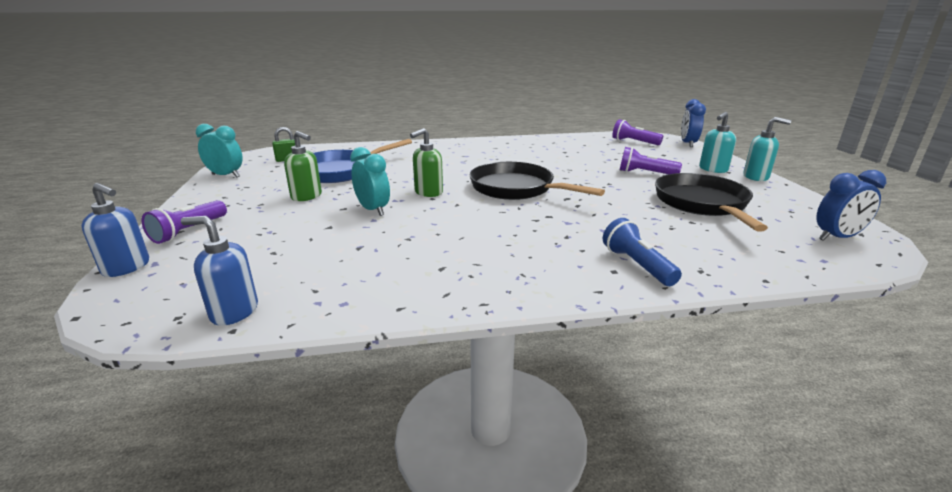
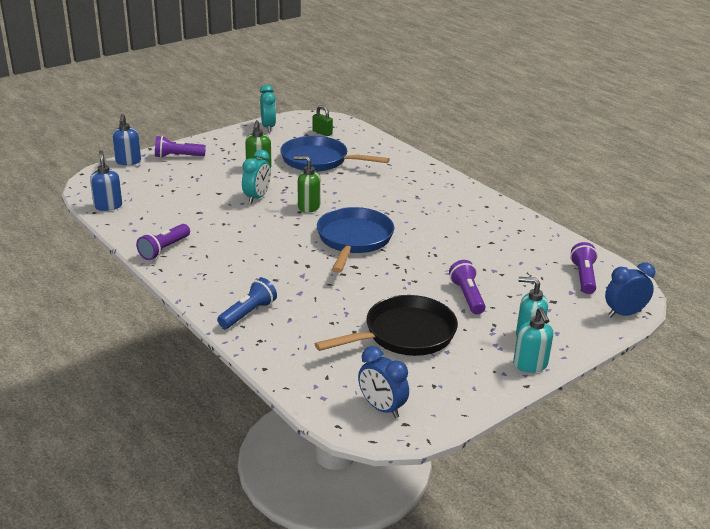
camera: 60 degrees right, 5 degrees up
(430, 289) = (164, 249): none -> purple flashlight
(516, 189) = (354, 240): black pan -> blue pan

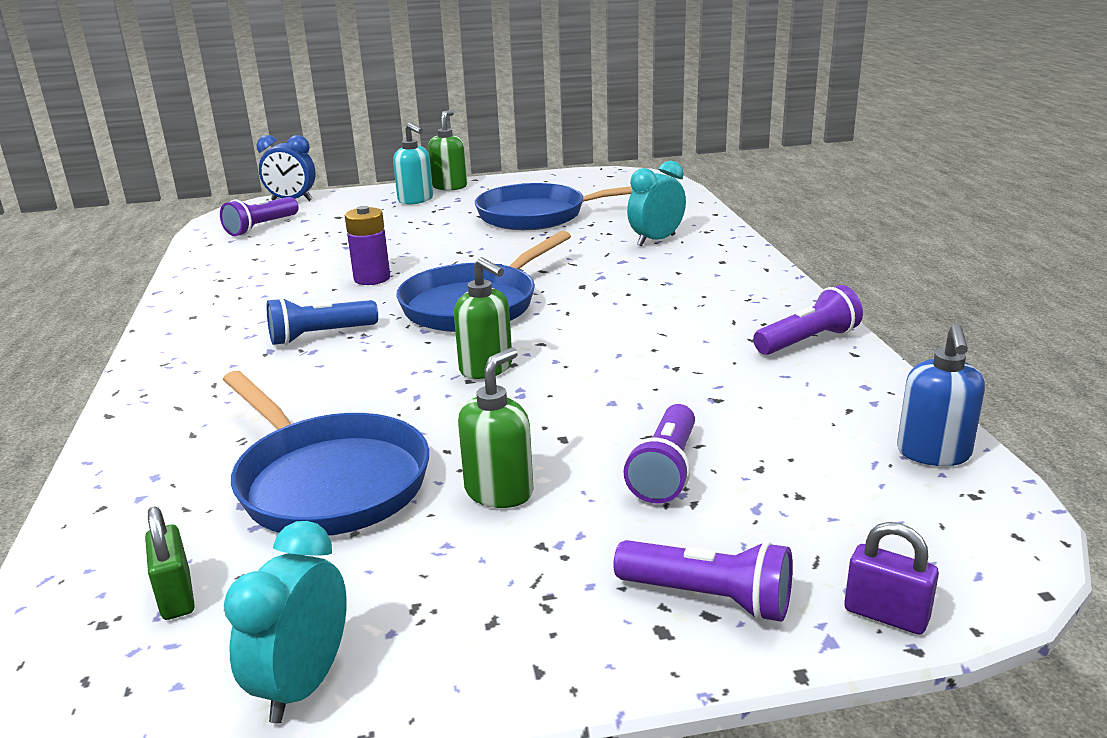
camera: 150 degrees left, 5 degrees down
(128, 161) = (886, 615): blue soap dispenser -> purple padlock
(248, 313) = (706, 252): blue flashlight -> blue flashlight (320, 336)
(257, 197) = (570, 407): turquoise clock -> turquoise clock (656, 240)
(382, 408) = (620, 183): blue clock -> none
(404, 334) = (538, 215): black pan -> blue pan
(435, 247) = (372, 278): none -> purple battery
(467, 296) = (422, 231): purple flashlight -> purple flashlight (665, 471)
(530, 365) = (450, 186): turquoise soap dispenser -> green soap dispenser

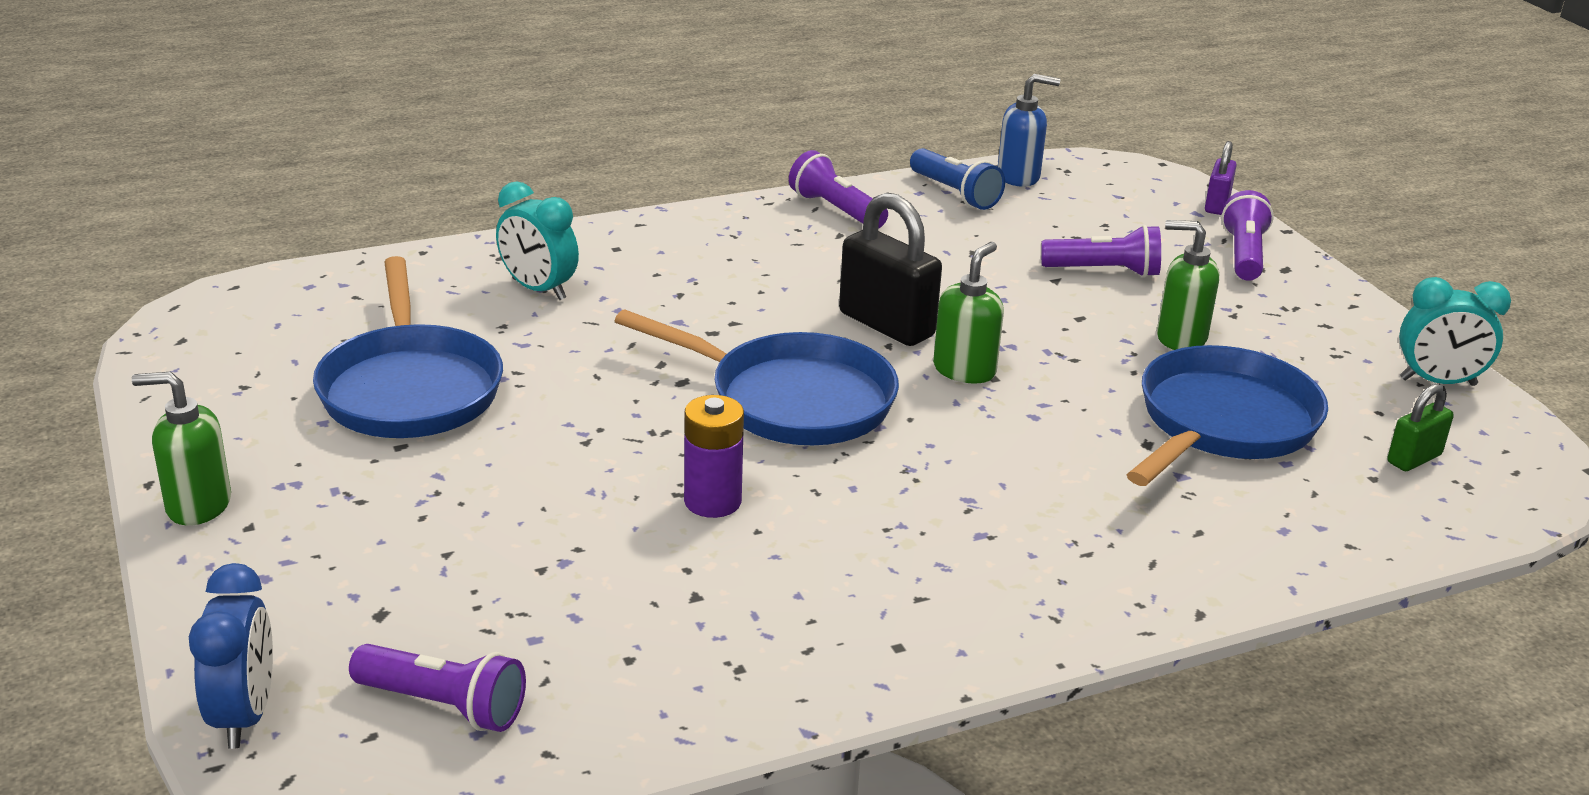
camera: 105 degrees left, 5 degrees up
(320, 336) = (924, 502): blue flashlight -> blue flashlight (955, 193)
(416, 200) = (286, 533): turquoise soap dispenser -> none
(574, 345) = (886, 324): none -> black padlock

